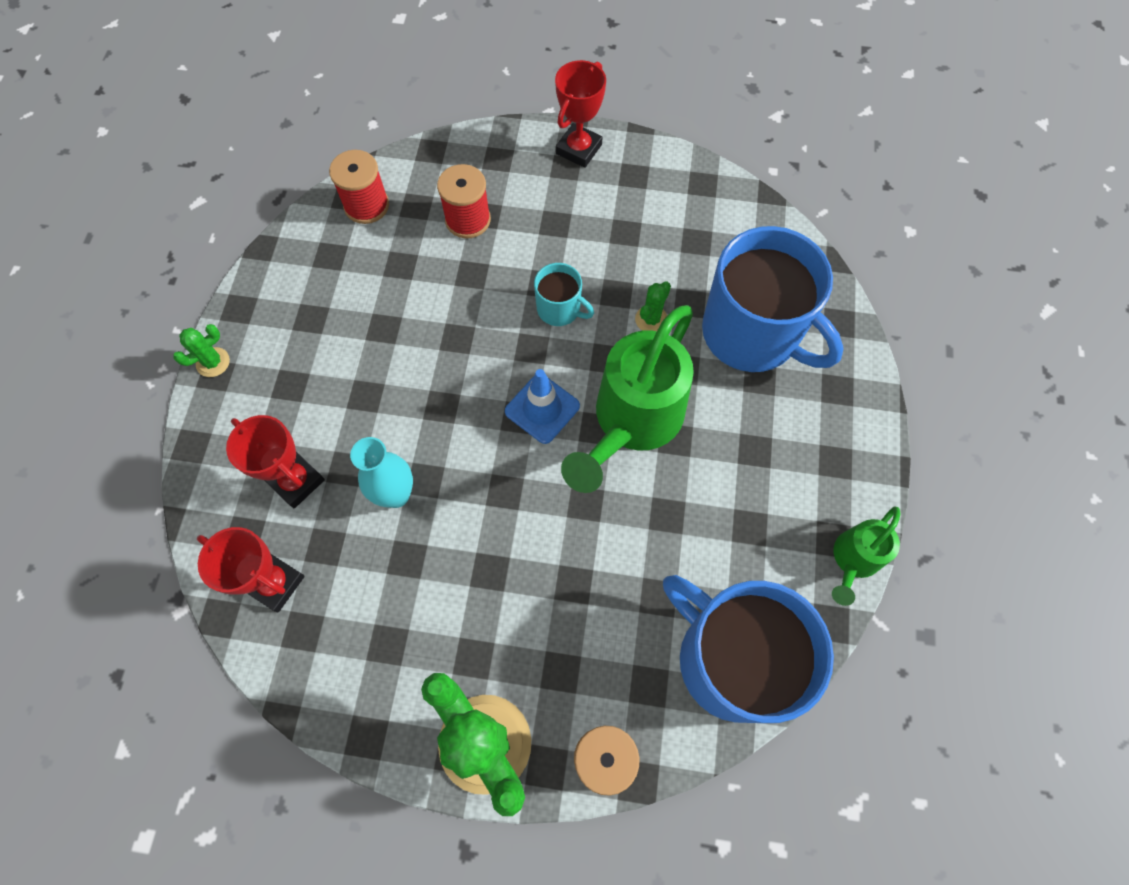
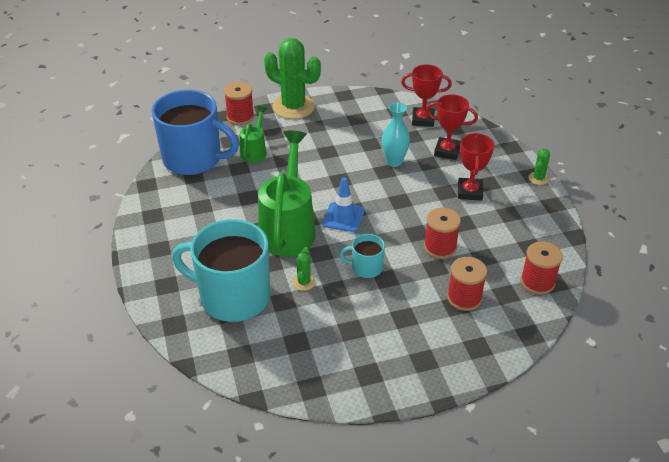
camera: 155 degrees right, 25 degrees down
(444, 301) = (440, 247): none -> red spool
(579, 149) = (423, 378): red trophy -> red trophy (470, 192)
(752, 334) = (233, 297): blue mug -> turquoise mug
(853, 560) = (139, 210): green watering can -> green watering can (254, 151)

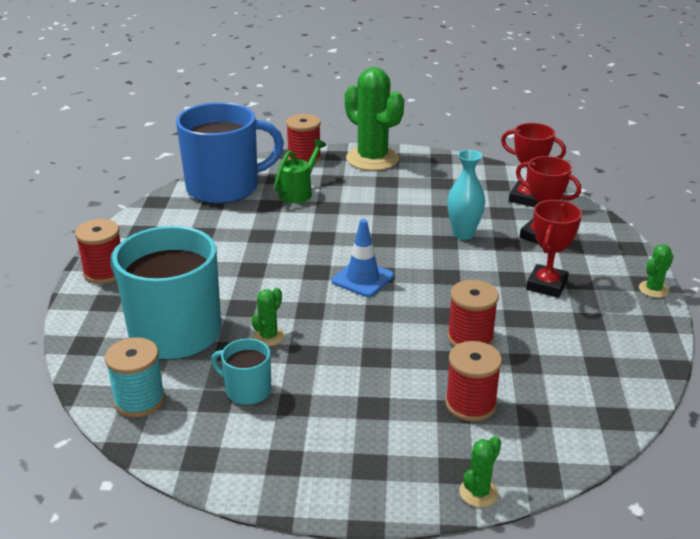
camera: 20 degrees right, 10 degrees down
(194, 159) = (225, 187): blue mug -> blue mug turned 60 degrees counterclockwise
(243, 357) = (139, 400): none -> turquoise spool
(288, 228) = (287, 276): green watering can -> none
(366, 268) = (357, 339): turquoise mug -> turquoise mug (247, 390)
(498, 359) = (478, 492): none -> green cactus
(537, 282) = (588, 410): red spool -> red spool (104, 272)

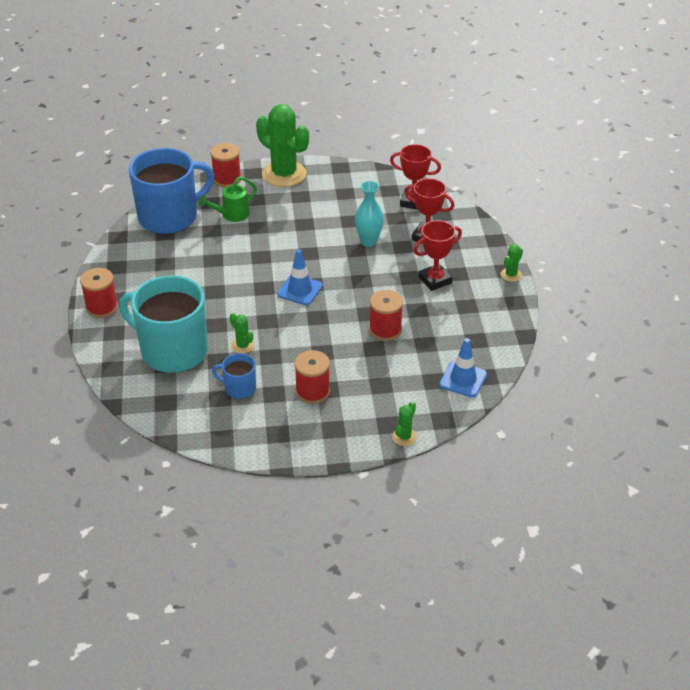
camera: 10 degrees left, 10 degrees up
(139, 400) = (167, 404): turquoise spool -> none
(247, 390) = (239, 388): turquoise mug -> blue mug
(268, 336) = (242, 346): green cactus -> green cactus turned 60 degrees counterclockwise
(299, 192) = (231, 215): green watering can -> green watering can turned 150 degrees counterclockwise
(470, 404) = (392, 379): red spool -> red spool (312, 391)
(546, 285) = (435, 280): red trophy -> red trophy turned 45 degrees clockwise
(578, 418) = (463, 379): none -> blue traffic cone

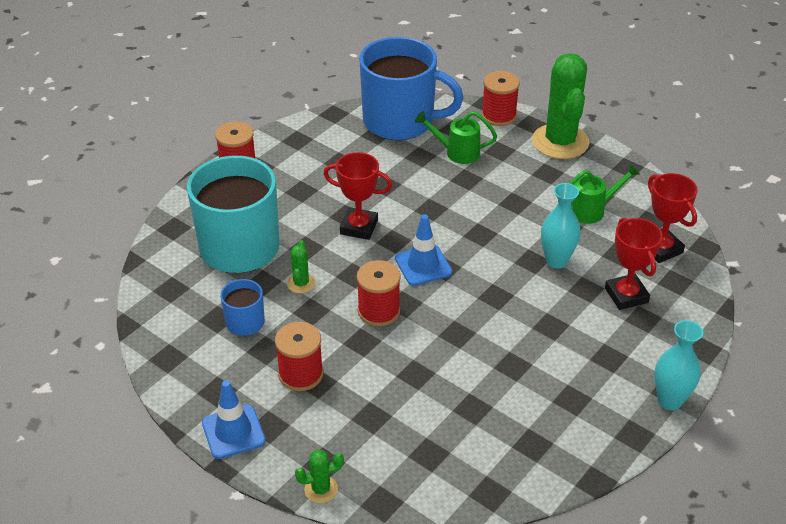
camera: 45 degrees right, 0 degrees up
(352, 202) = (592, 210): none -> green watering can
(385, 330) = (452, 363): red spool -> red spool (379, 311)
(435, 280) = (573, 347): red trophy -> red trophy (359, 227)
(463, 379) = (460, 476): blue traffic cone -> blue traffic cone (233, 432)
(511, 275) = (670, 400): green cactus -> turquoise vase

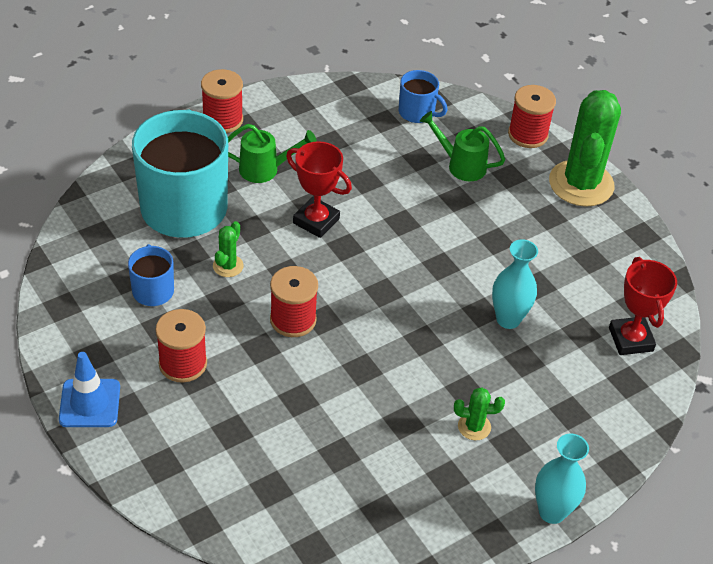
camera: 15 degrees right, 5 degrees up
(321, 489) = (147, 490): green cactus -> green cactus (474, 427)
(401, 121) = (417, 112): blue mug -> blue mug, size x0.46
(423, 265) = (363, 283): blue traffic cone -> none
(592, 210) = (576, 273): green watering can -> green watering can (265, 169)
(626, 295) = (564, 381): red trophy -> none

